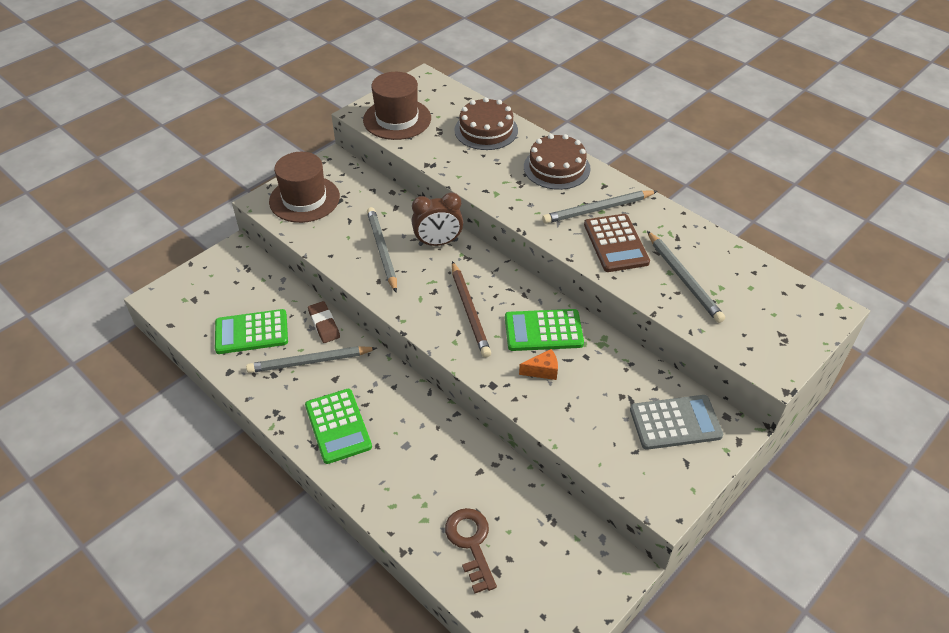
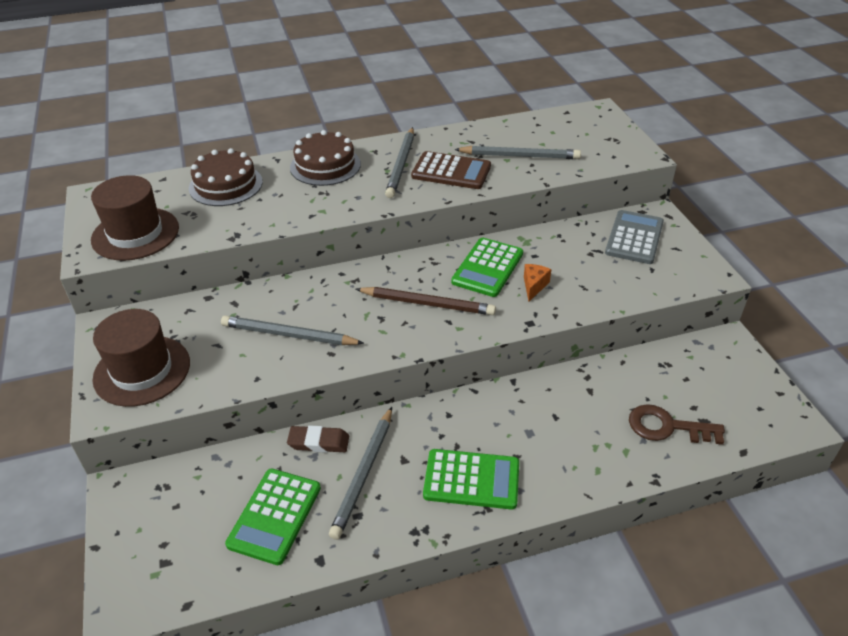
camera: 60 degrees left, 5 degrees down
(438, 242) = (316, 291): brown clock -> none

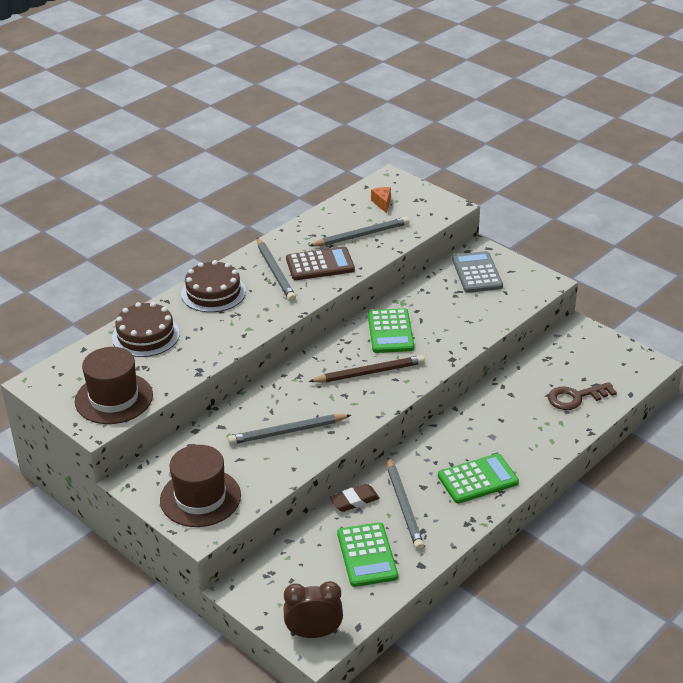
camera: 30 degrees left, 5 degrees down
(137, 586) = (314, 633): none -> brown clock
(534, 286) = (434, 333): orange cheese -> orange cheese (382, 203)

